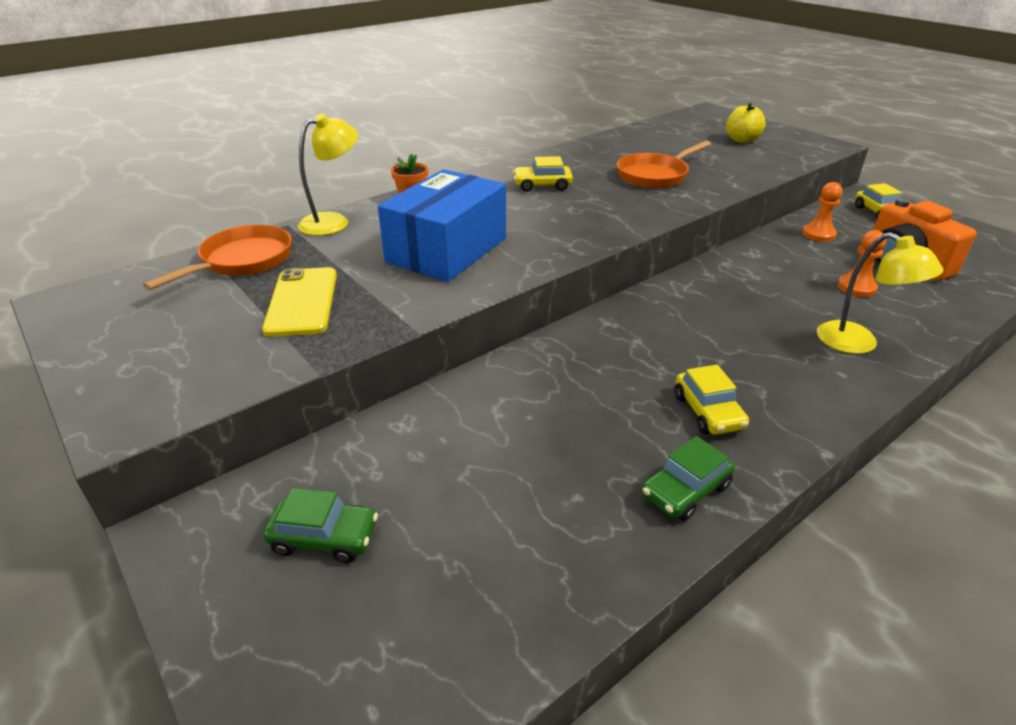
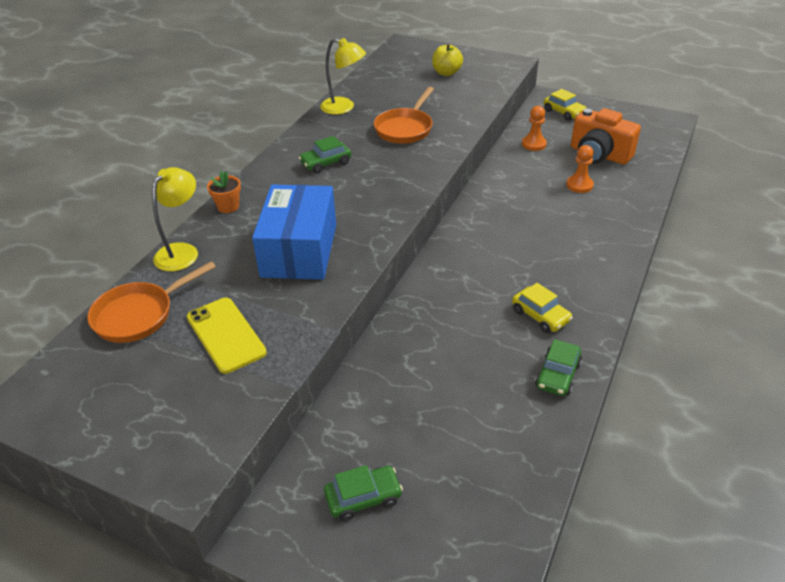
camera: 25 degrees left, 5 degrees up
(242, 261) = (139, 315): orange pan -> orange pan turned 135 degrees counterclockwise
(542, 185) = (326, 163): yellow car -> green car
(858, 343) = (601, 231): yellow lamp -> yellow lamp (344, 108)

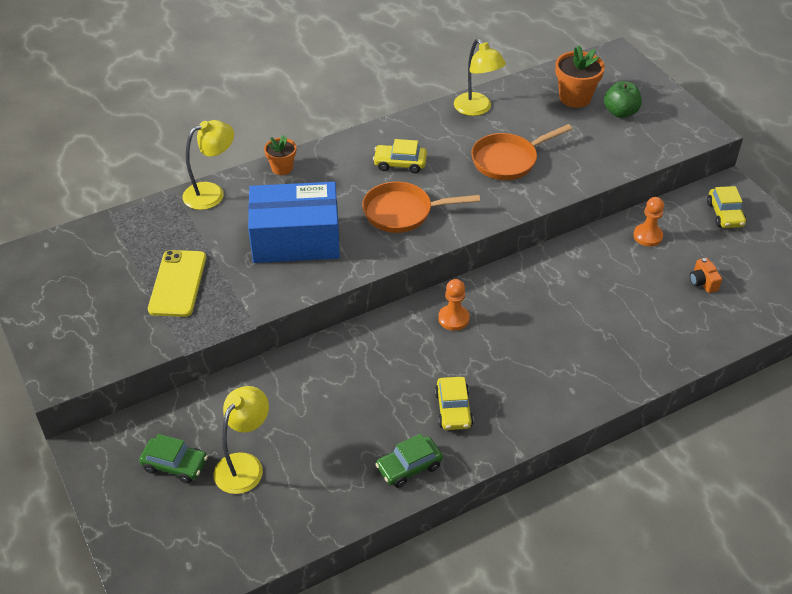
camera: 35 degrees right, 5 degrees up
(139, 315) = (137, 233): orange pan -> orange pan (402, 212)
(299, 250) = (296, 239): blue box -> blue box turned 45 degrees clockwise
(326, 163) = (400, 163): green car -> yellow car
(405, 76) = (575, 98): none -> orange flower pot
(427, 457) = (244, 465): none -> yellow lamp
(446, 73) = (620, 112): yellow apple -> green apple
(579, 185) = (640, 305): orange pawn -> orange pawn (453, 318)
(599, 155) = (702, 282): orange camera -> orange camera, size x0.43

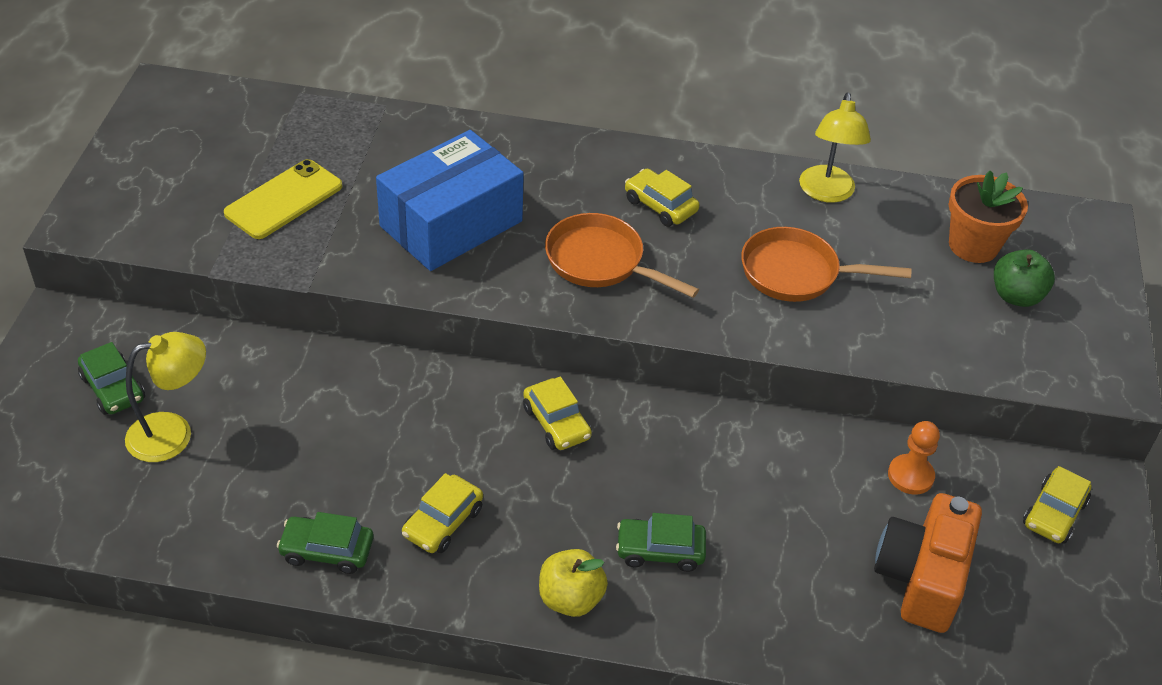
camera: 35 degrees right, 0 degrees up
(212, 193) = (421, 126): yellow lamp -> none
(282, 168) = (523, 139): orange flower pot -> none
(296, 239) = (451, 223): blue box -> blue box turned 75 degrees counterclockwise
(453, 318) = (556, 423): orange pawn -> yellow car
(560, 403) = (570, 599): none -> yellow apple
(575, 349) = (660, 550): none -> green car
(702, 282) = (921, 578): orange camera -> orange camera, size x2.32

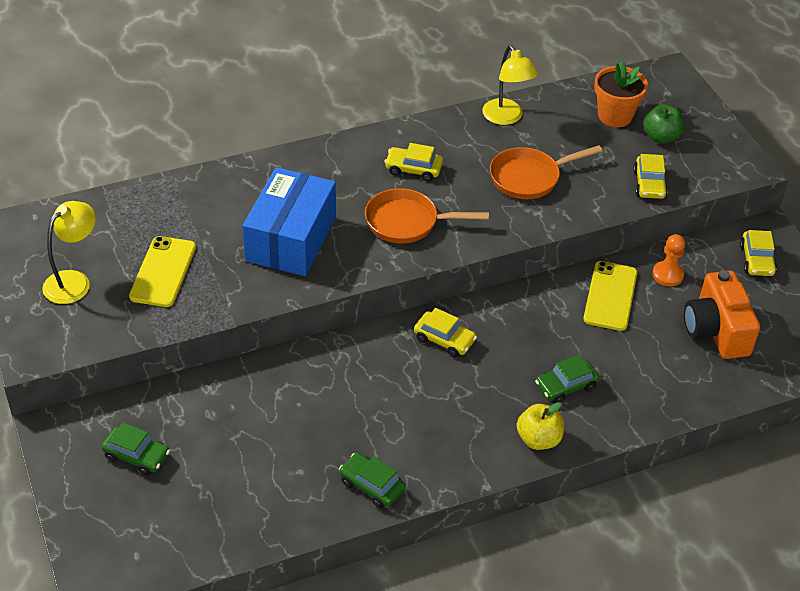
camera: 30 degrees left, 0 degrees up
(173, 433) = (206, 464): yellow lamp -> yellow lamp (74, 281)
(327, 551) = (371, 486): green car -> green car turned 60 degrees clockwise
(443, 522) = (427, 433): yellow car -> yellow car (649, 184)
(810, 467) = (610, 296): none -> yellow phone

